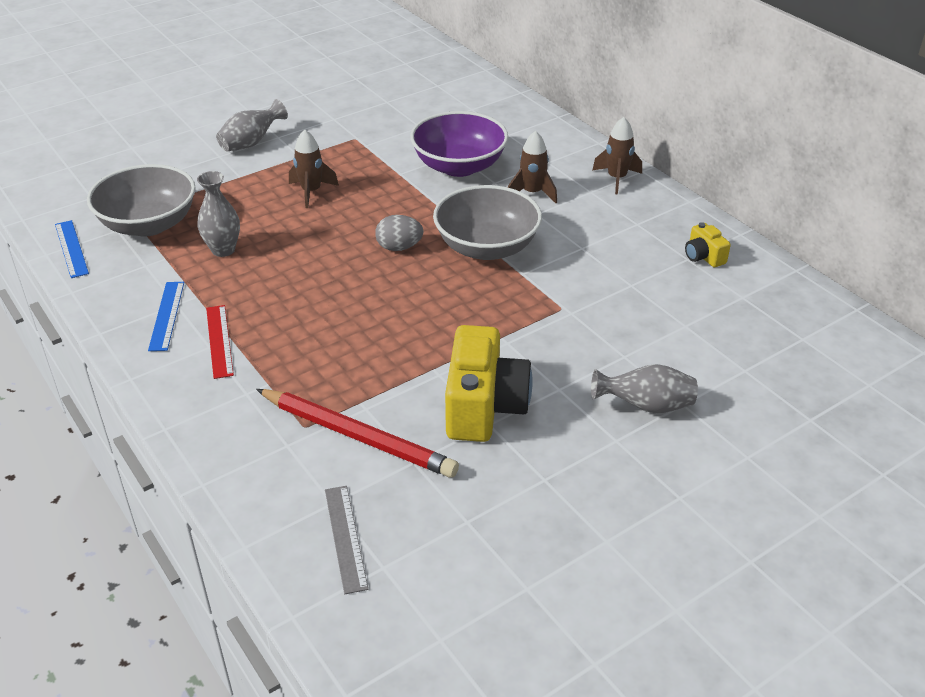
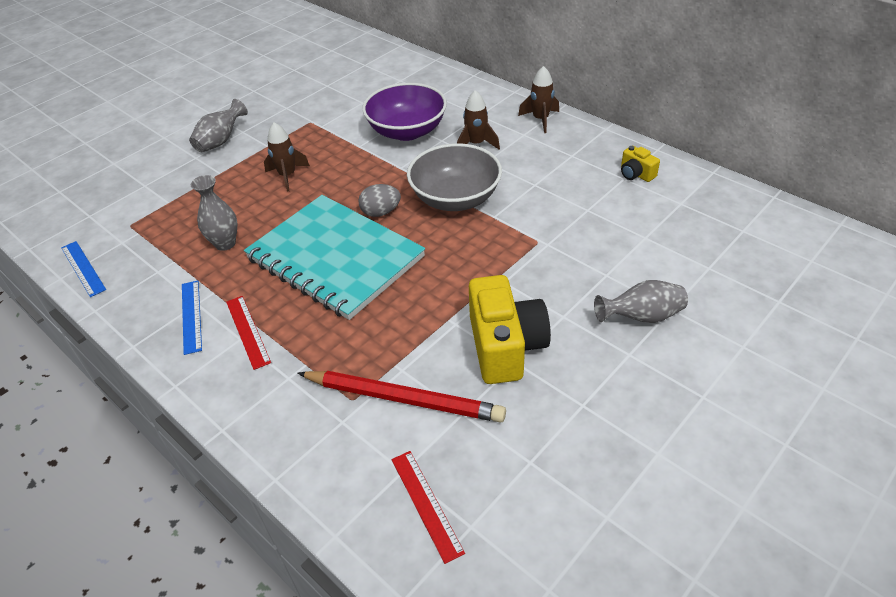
camera: 10 degrees left, 5 degrees up
(149, 224) = (149, 232): grey bowl -> none
(334, 285) = (335, 258): none -> turquoise notebook
(345, 538) = (426, 504): grey ruler -> red ruler

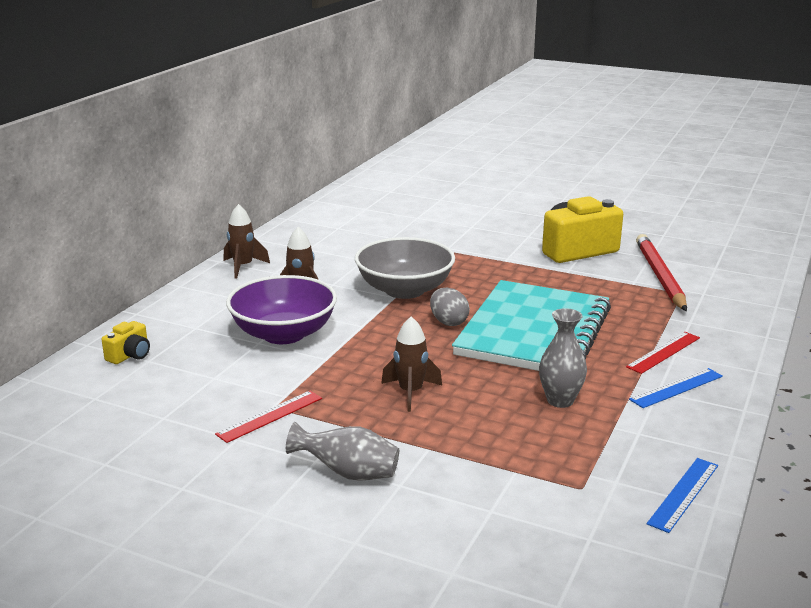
camera: 110 degrees left, 20 degrees down
(426, 504) = (728, 257): red ruler -> red ruler (270, 416)
(636, 174) = (330, 224): yellow camera -> yellow camera (130, 355)
(641, 317) = (508, 214): grey vase -> none

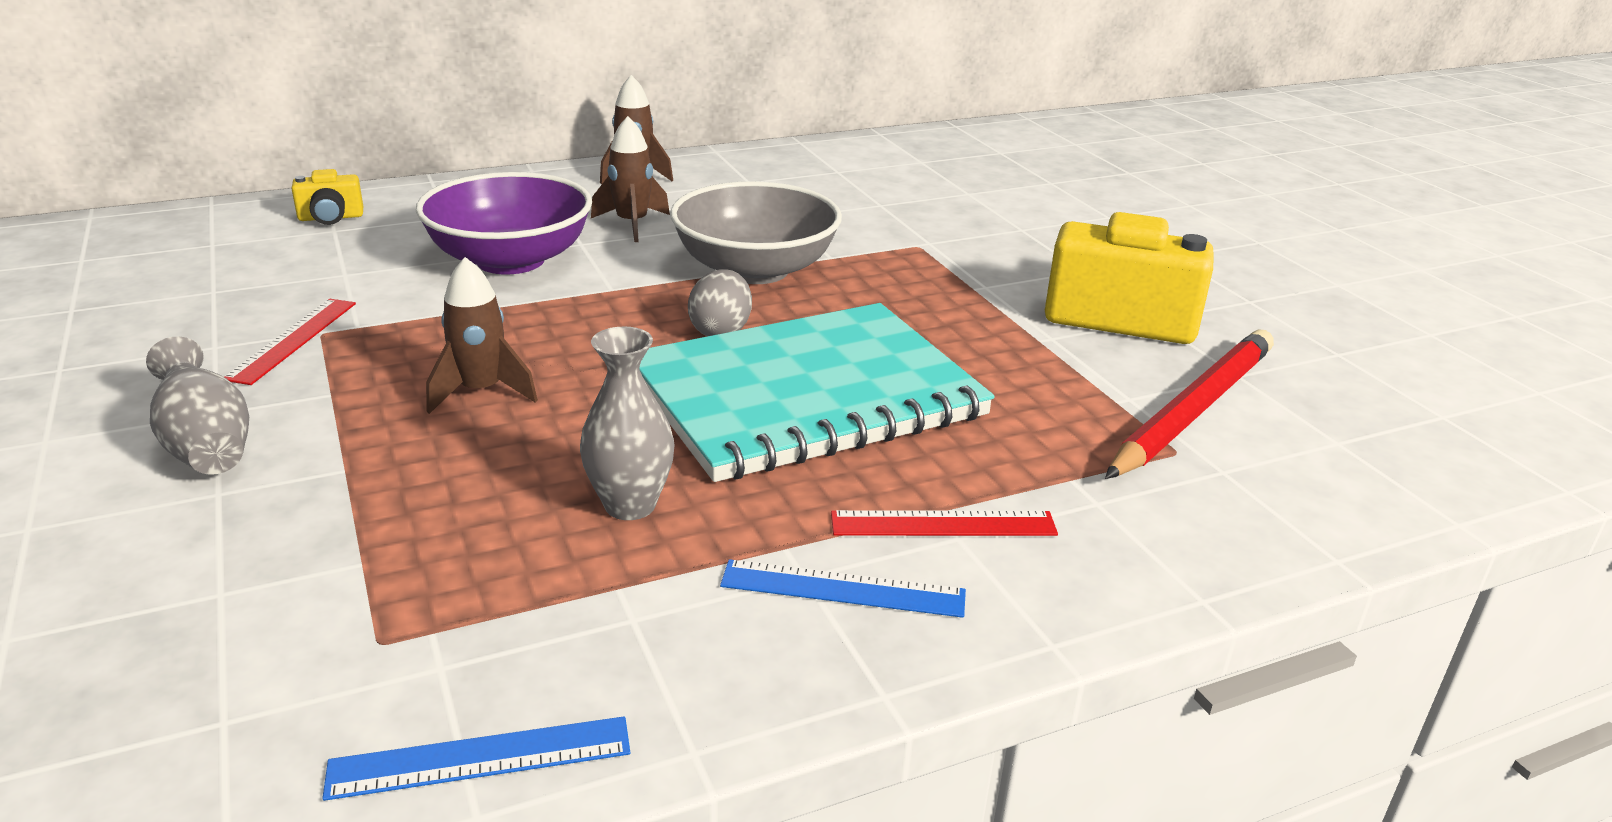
camera: 40 degrees right, 5 degrees up
(270, 416) = (293, 340): red ruler -> red ruler turned 75 degrees counterclockwise

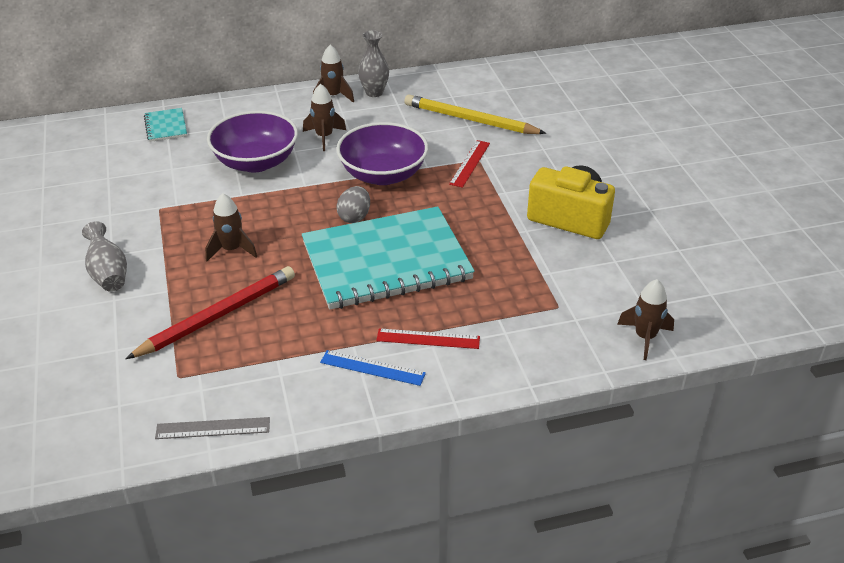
camera: 10 degrees right, 10 degrees up
(293, 340) = (146, 212): red ruler -> red ruler (470, 163)
(331, 218) = (166, 126): yellow camera -> turquoise notebook
(480, 757) = (213, 428): blue ruler -> grey ruler
(630, 505) = (290, 318): grey vase -> grey vase (374, 92)
(755, 270) = (383, 174): grey bowl -> purple bowl
(881, 197) = (470, 120): none -> yellow pencil
(1193, 409) = (579, 282): red pencil -> red pencil (218, 316)
(1375, 494) = (645, 337): none -> brown rocket

